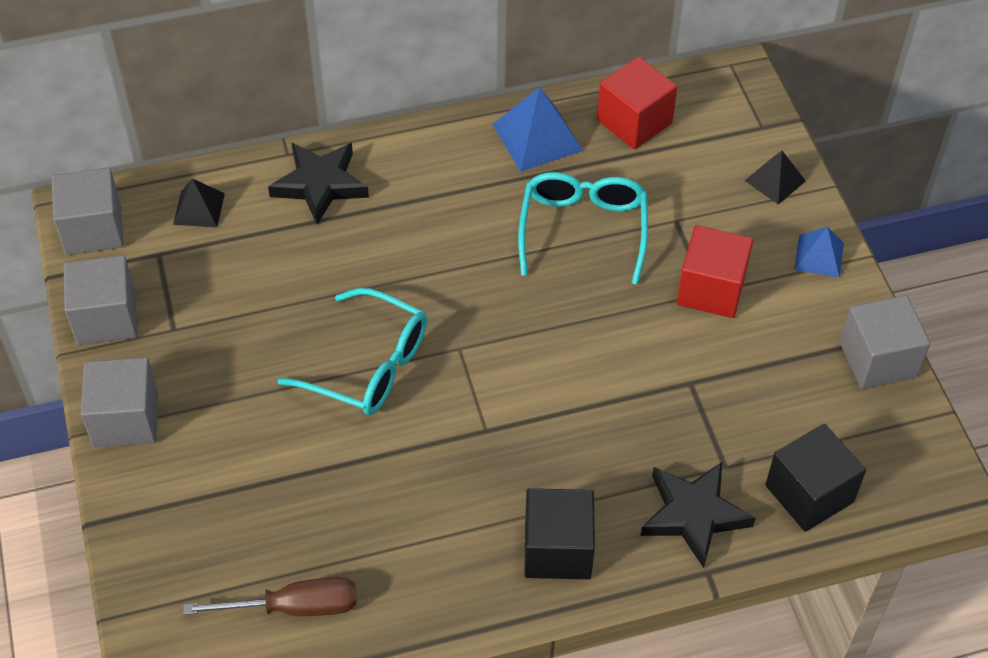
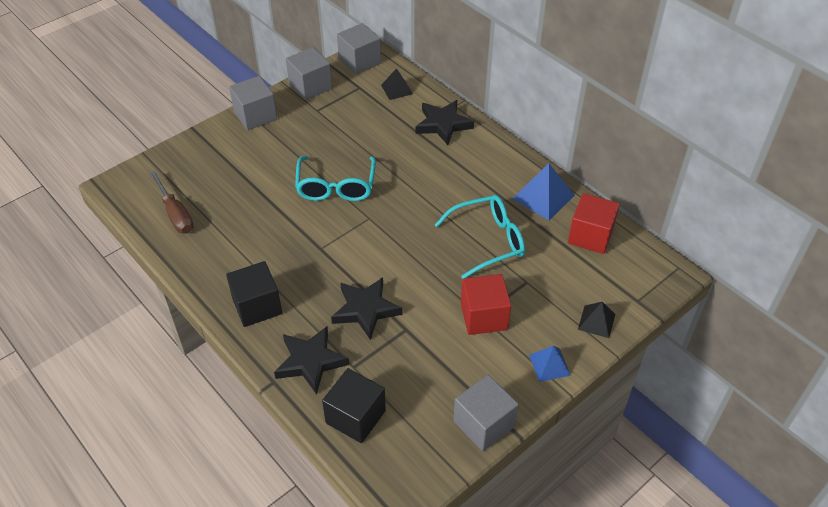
camera: 65 degrees right, 5 degrees down
(633, 416) = (365, 310): none -> black star

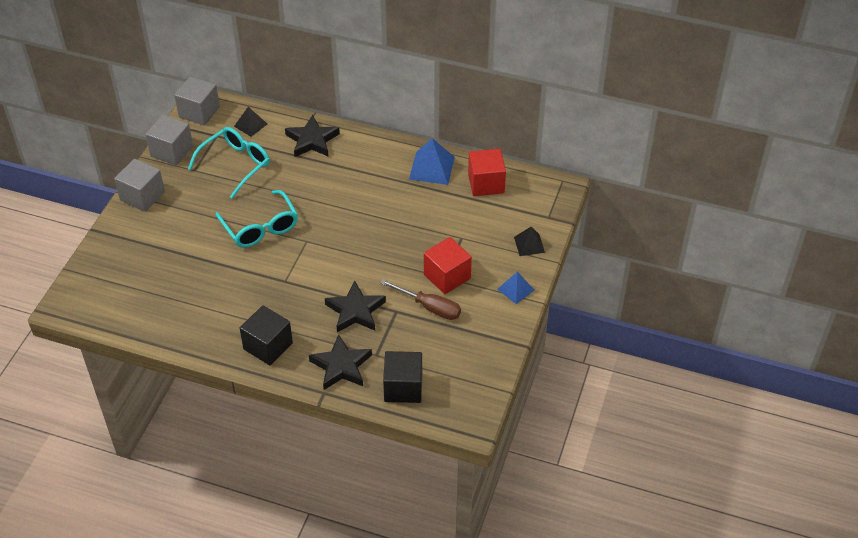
camera: 30 degrees left, 0 degrees up
(176, 214) = (140, 306): brown screwdriver -> brown screwdriver (430, 307)
(484, 424) = (496, 349): grey cube -> none
(488, 241) = (412, 219): turquoise glasses -> turquoise glasses (236, 164)

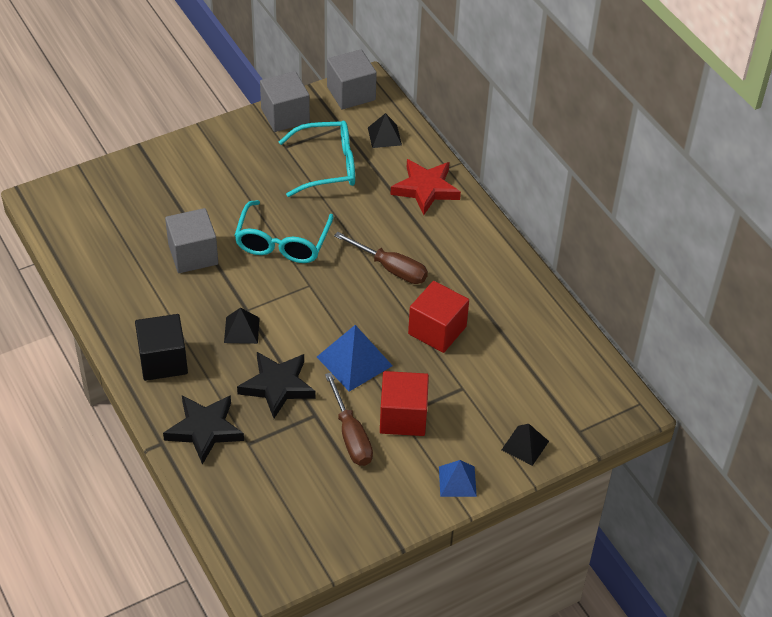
camera: 40 degrees right, 0 degrees up
(142, 196) = (213, 142): grey cube -> grey cube (193, 254)
(296, 294) = (241, 330): none -> black pyramid
(312, 140) = (425, 189): black star -> red star
(344, 199) = (391, 268): none -> brown screwdriver
(403, 387) = (236, 495): black cube -> none
(431, 168) = (513, 295): blue pyramid -> blue pyramid (354, 361)
(486, 183) = (552, 350): red cube -> red cube (437, 330)

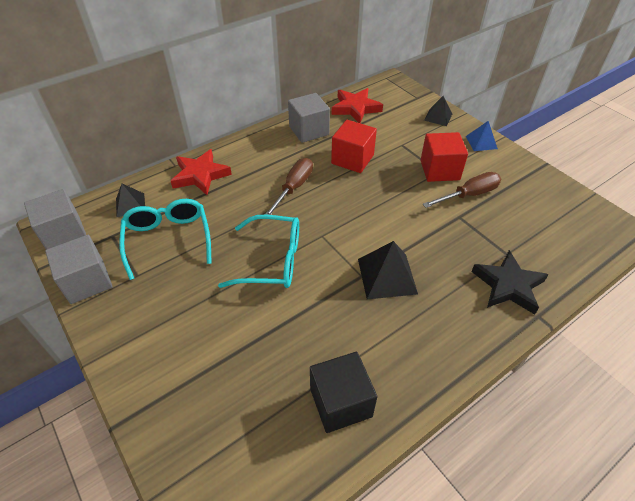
camera: 95 degrees left, 0 degrees up
(163, 361) = (444, 332): black cube -> black cube (340, 402)
(193, 254) = (298, 331): grey cube -> grey cube (309, 130)
(241, 330) = (387, 276): black pyramid -> black pyramid, size x1.61
(277, 386) = (440, 243): black star -> none
(354, 361) = (397, 200): blue pyramid -> none
(554, 351) = (355, 108): none -> red star

